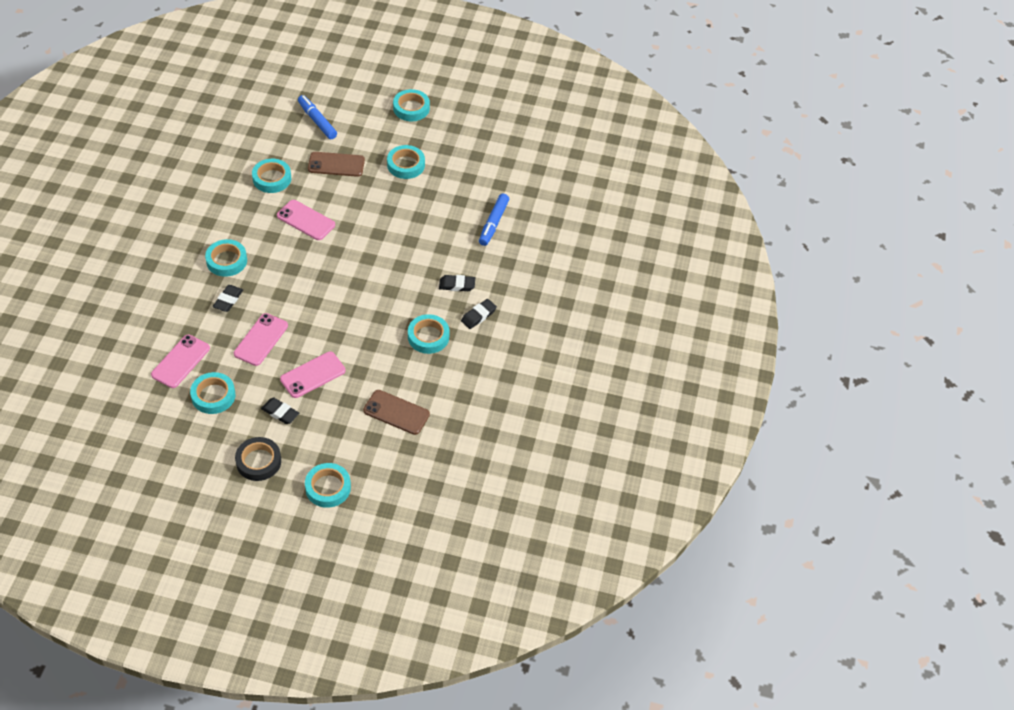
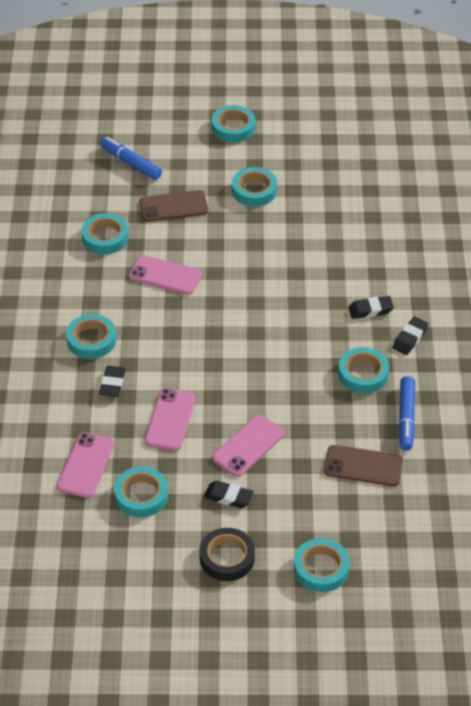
camera: 10 degrees left, 5 degrees down
(493, 223) = (382, 234): blue marker -> blue marker (406, 418)

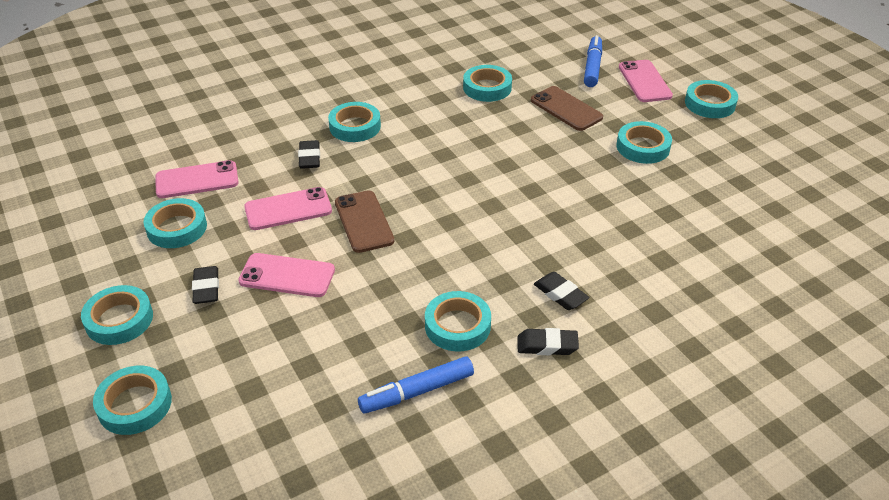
camera: 60 degrees right, 5 degrees down
(112, 384) = (309, 158): black eraser -> black eraser turned 75 degrees counterclockwise
(165, 275) = (473, 137): pink phone -> pink phone (644, 81)
(227, 558) = (119, 319): black tape -> turquoise tape
(363, 466) = (314, 381): brown phone -> brown phone (364, 221)

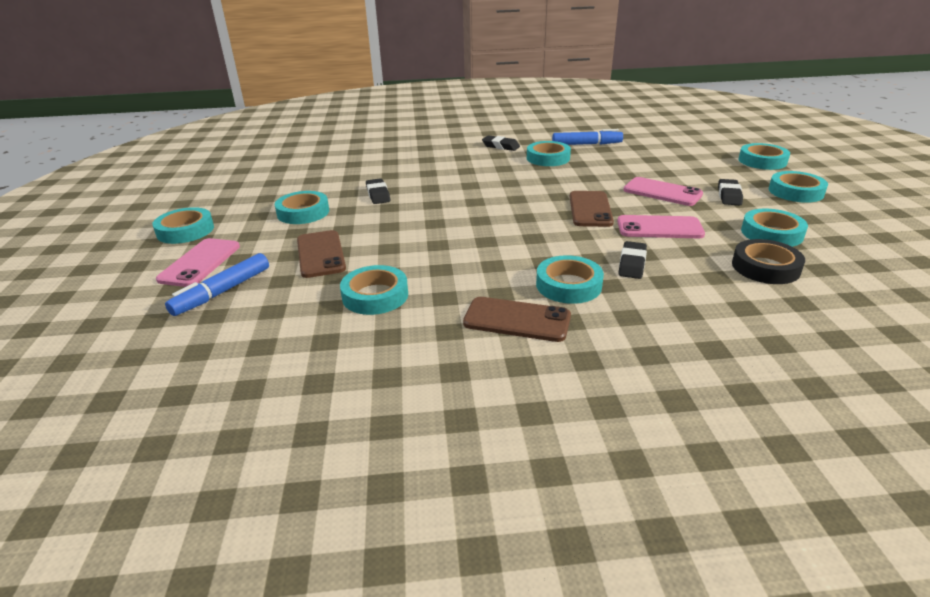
camera: 155 degrees left, 10 degrees down
(197, 180) = (765, 267): pink phone -> black tape
(380, 93) = (517, 320): none -> brown phone
(560, 294) = (472, 159): black eraser -> black eraser (378, 195)

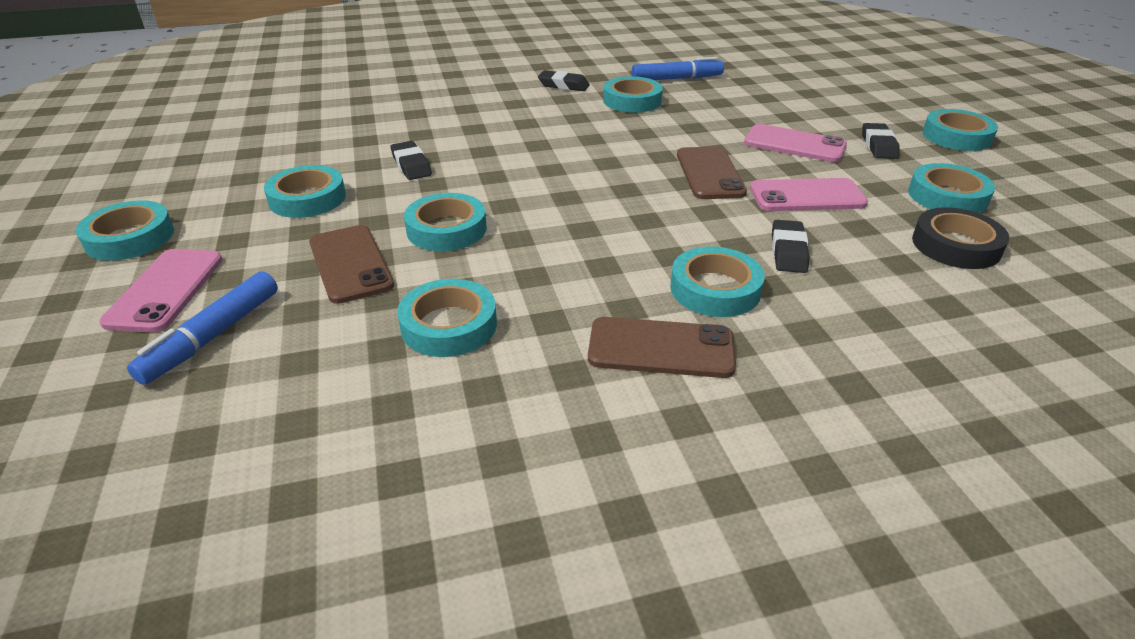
camera: 10 degrees left, 5 degrees up
(762, 161) = (903, 95): turquoise tape -> turquoise tape (446, 229)

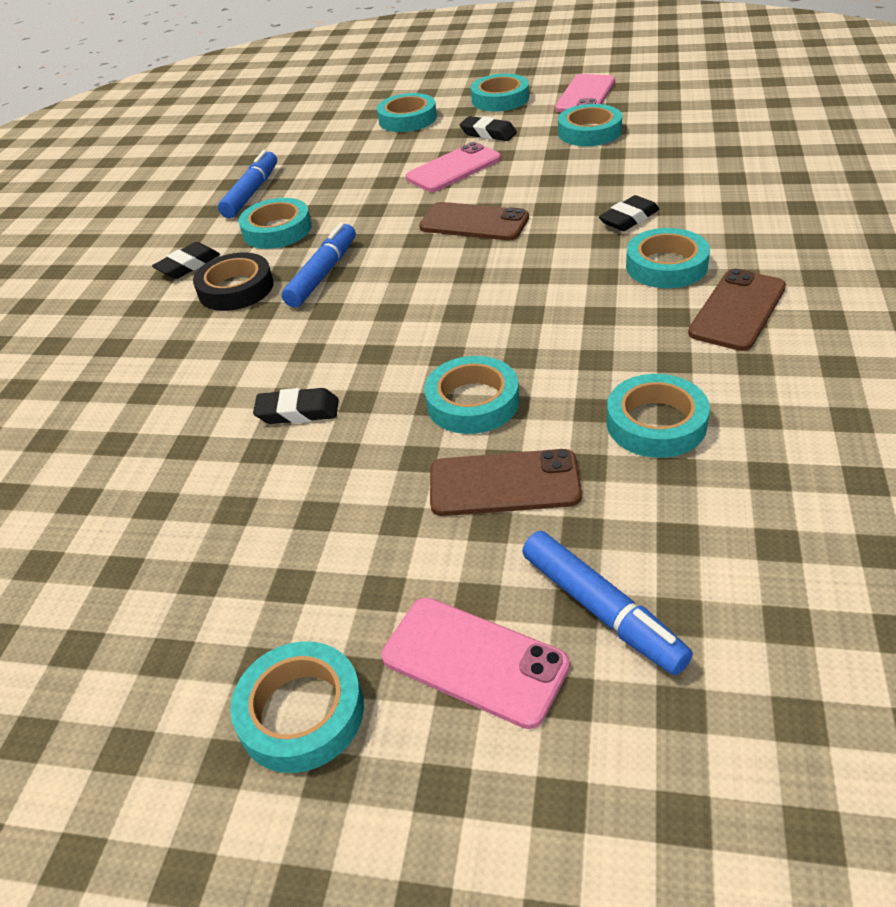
camera: 60 degrees left, 5 degrees up
(307, 198) = (317, 512): turquoise tape -> turquoise tape (407, 119)
(584, 131) = (323, 274): none -> blue marker
(788, 251) = (629, 219): black eraser -> black eraser turned 75 degrees counterclockwise
(807, 196) = (548, 187): pink phone -> pink phone (585, 95)
(956, 245) = (659, 151): black tape -> black tape (236, 289)

